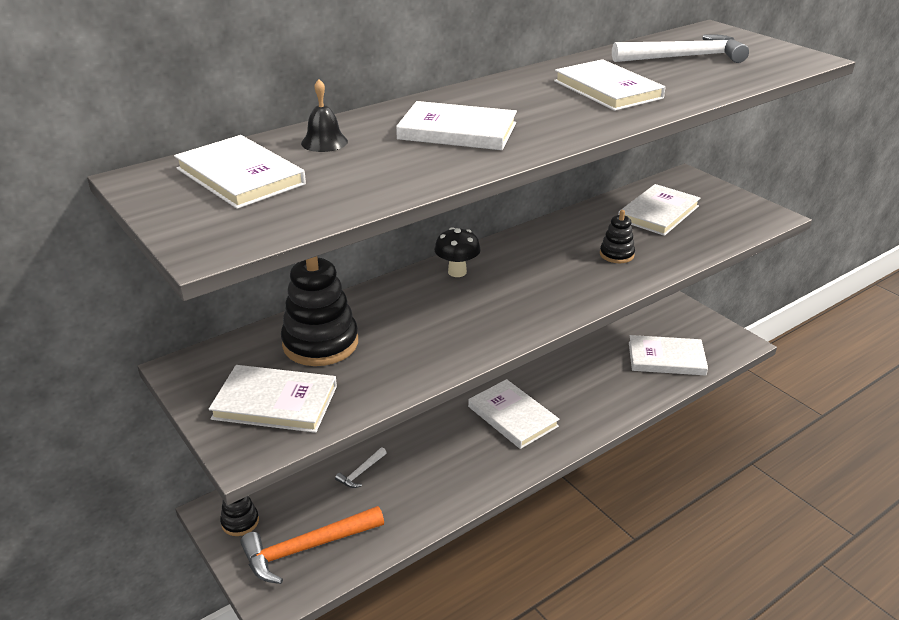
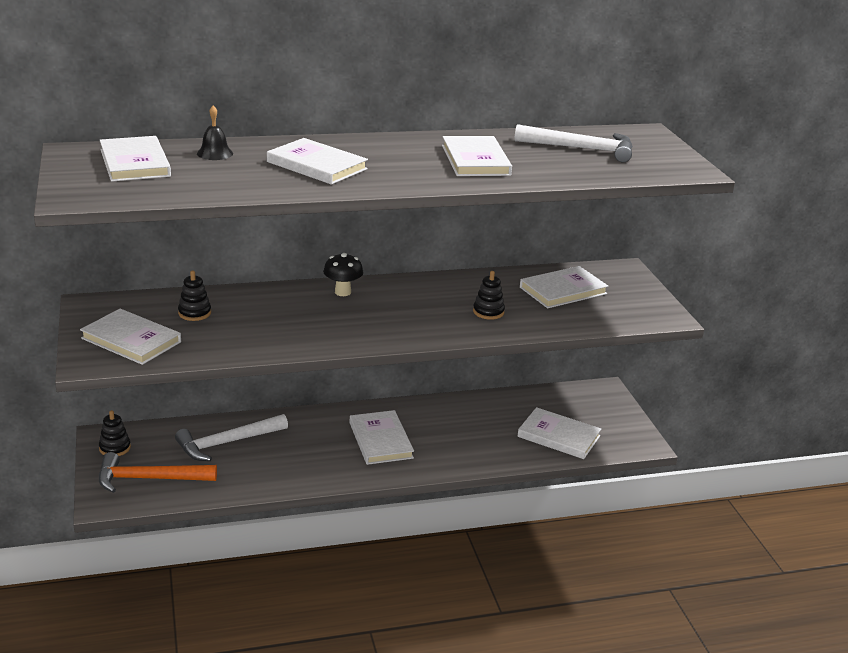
camera: 20 degrees right, 5 degrees down
(320, 343) = (194, 313): black stacking toy -> black stacking toy, size x0.53
(361, 472) = (227, 443): white hammer -> white hammer, size x2.14

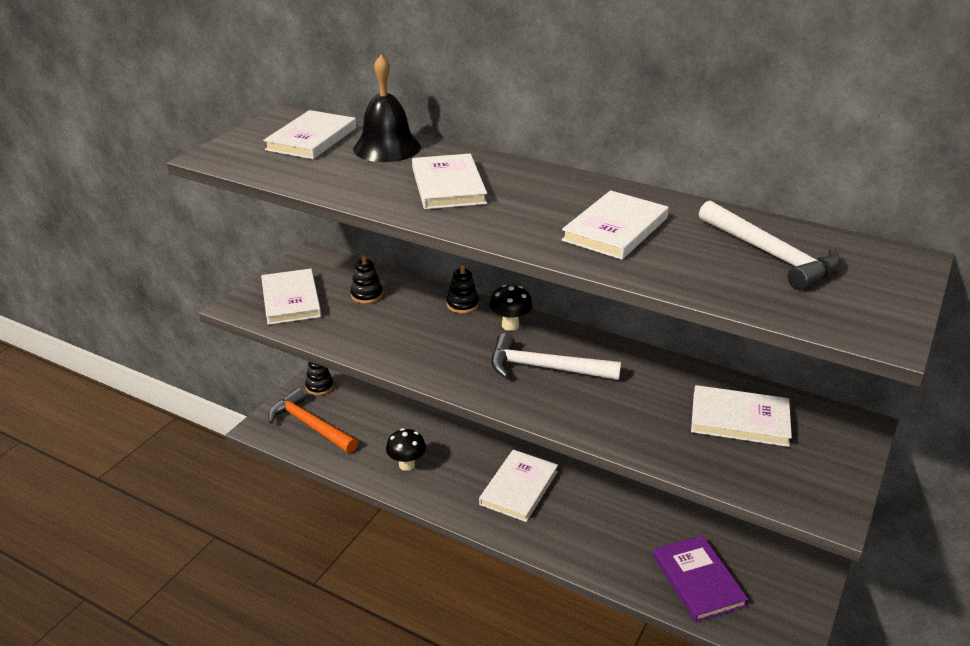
camera: 45 degrees right, 5 degrees up
(215, 153) = (387, 148): black bell -> black bell, size x1.85
(227, 443) = (397, 424): white hammer -> white hammer (545, 368)
(275, 466) = (407, 465): none -> black mushroom
(488, 312) = (620, 407): black stacking toy -> black stacking toy (462, 304)
(558, 436) = (698, 580): white book -> purple book

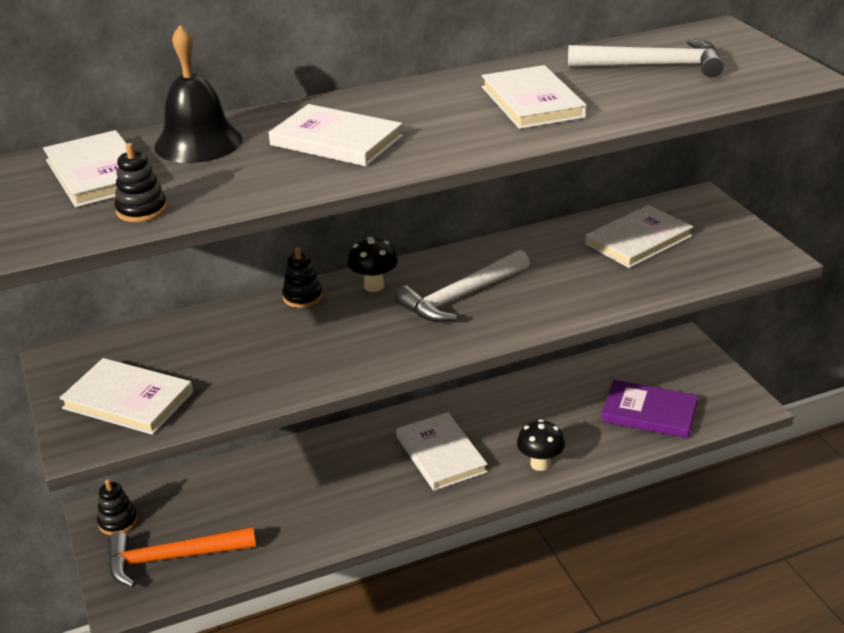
camera: 50 degrees left, 0 degrees up
(366, 295) = (198, 346): black stacking toy -> black stacking toy (141, 210)
(407, 465) = (323, 513): black mushroom -> black mushroom (540, 464)

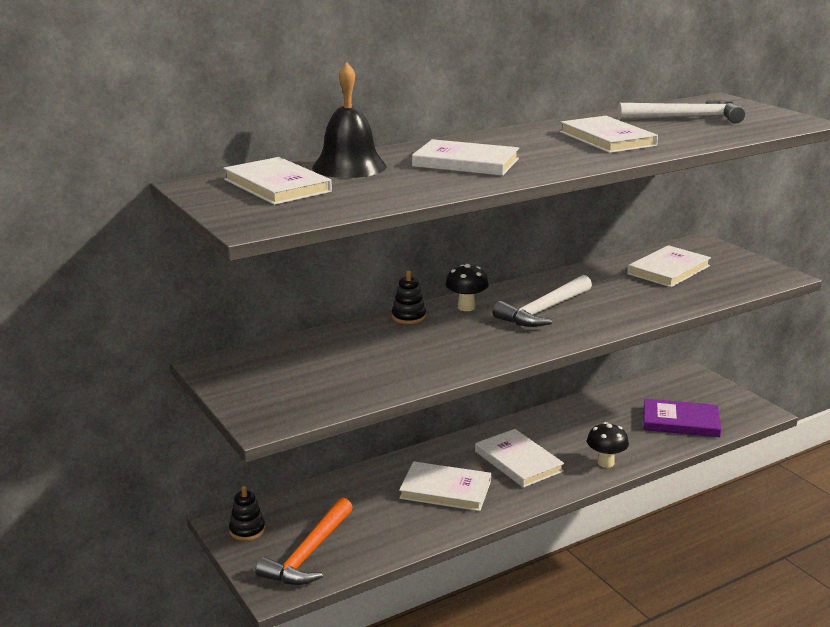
camera: 10 degrees left, 10 degrees down
(128, 400) = (291, 392): white book -> white book (445, 490)
(141, 210) = (333, 204): black stacking toy -> none
(172, 558) = (309, 553): orange hammer -> orange hammer turned 45 degrees counterclockwise

